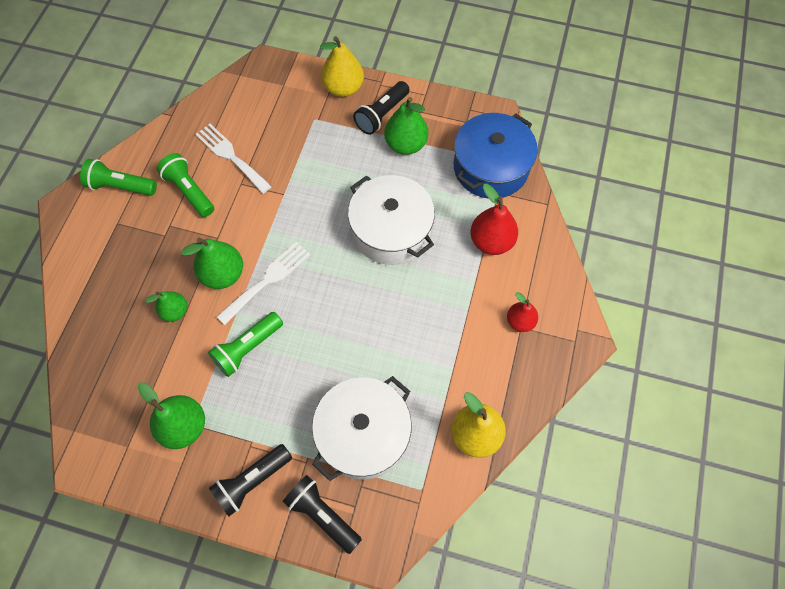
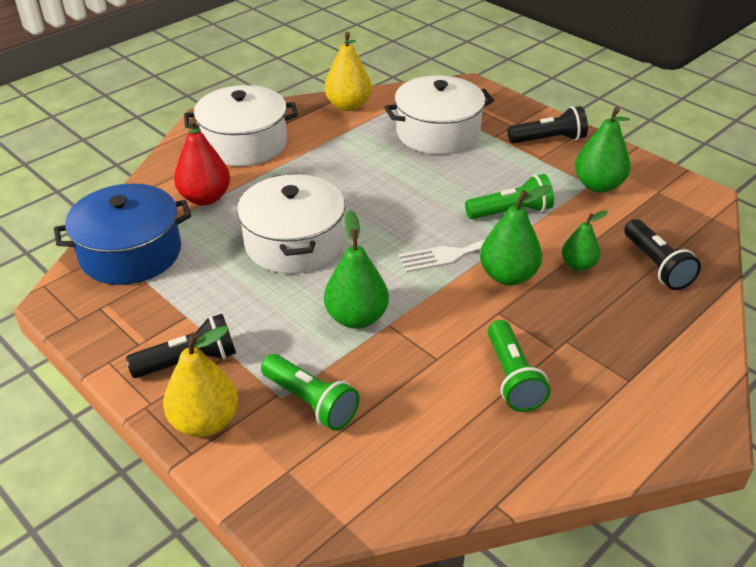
camera: 150 degrees left, 25 degrees down
(121, 186) = (612, 426): green flashlight -> green flashlight (311, 402)
(231, 156) = (431, 398): white fork -> none
(322, 514) = (500, 110): black flashlight -> black flashlight (656, 266)
(406, 144) = (196, 314): green pear -> green pear (356, 317)
(520, 321) = (244, 144): red pear -> white pot

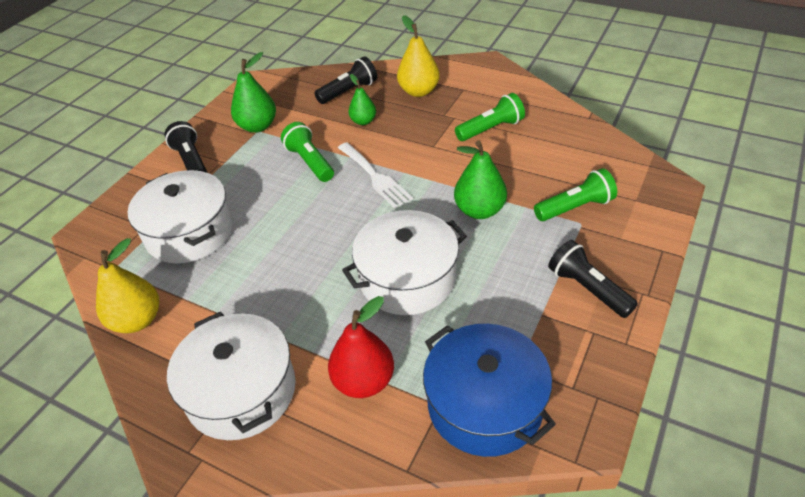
camera: 105 degrees left, 5 degrees up
(205, 422) = (633, 254): yellow pear -> yellow pear (419, 91)
(311, 402) = (575, 207): green flashlight -> green flashlight turned 45 degrees clockwise
(508, 276) = (391, 149): green pear -> none

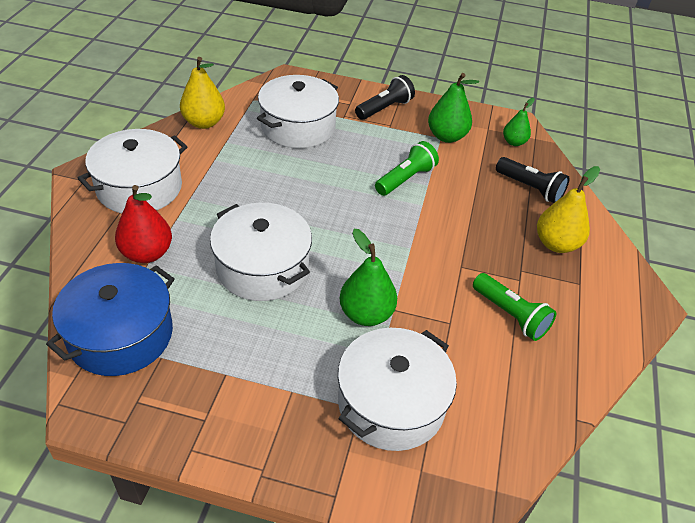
camera: 70 degrees right, 0 degrees up
(363, 121) = (483, 206): green pear -> green pear (514, 142)
(375, 177) = (397, 227): white fork -> none
(575, 207) = (391, 403): green flashlight -> white pot
(587, 288) = (264, 415): black flashlight -> none

